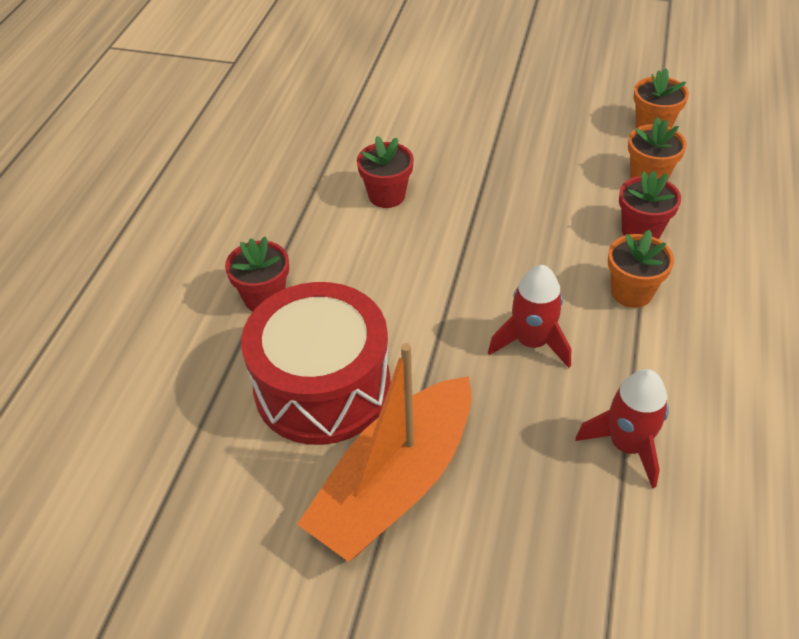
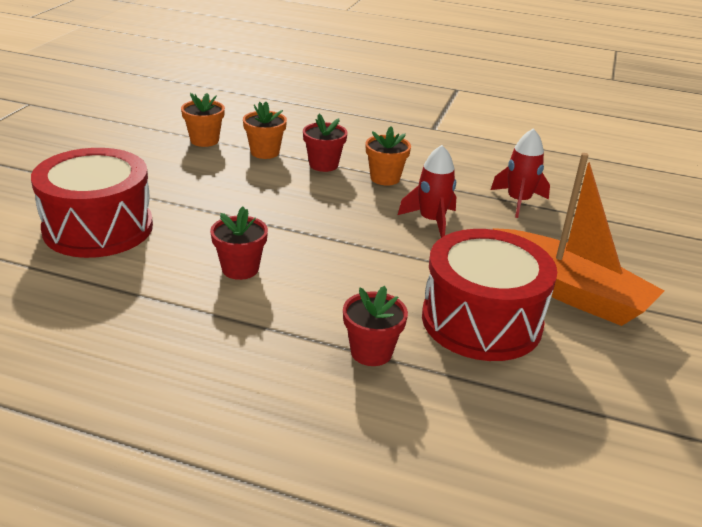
camera: 90 degrees left, 15 degrees down
(435, 99) = (98, 228): none -> red drum

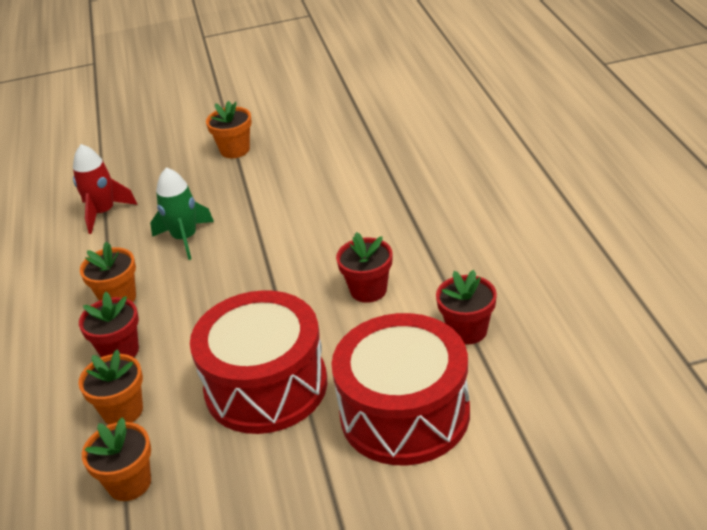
camera: 115 degrees left, 5 degrees up
(371, 352) = (395, 189): red flower pot -> red flower pot (467, 331)
(431, 221) = (185, 238): red rocket -> green rocket
(481, 321) = (310, 167): red drum -> red drum (266, 386)
(569, 292) = (235, 150): orange boat -> orange flower pot

